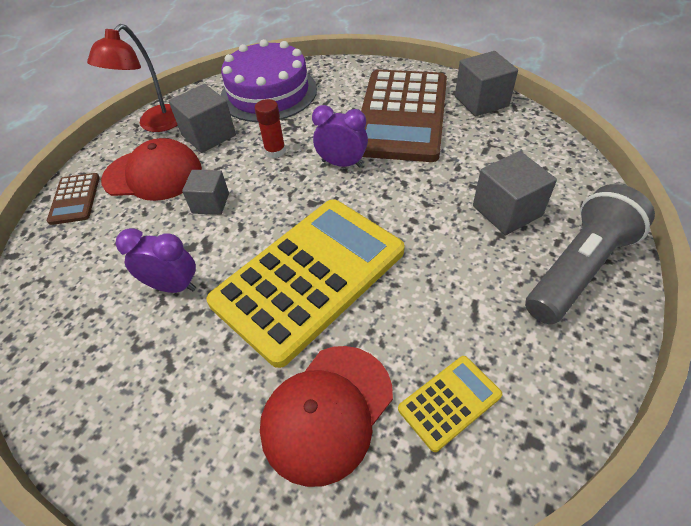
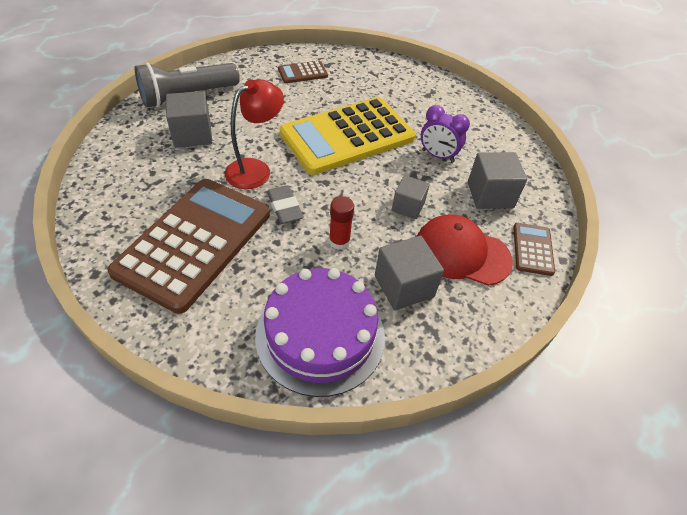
camera: 170 degrees left, 0 degrees up
(155, 124) = (466, 327): red lamp -> red lamp (255, 169)
(327, 412) = (360, 84): red cap -> none
(342, 164) = (284, 207): purple clock -> grey eraser
(449, 402) = (302, 73): yellow calculator -> brown calculator
(481, 101) = (104, 232): grey cube -> grey cube (490, 195)

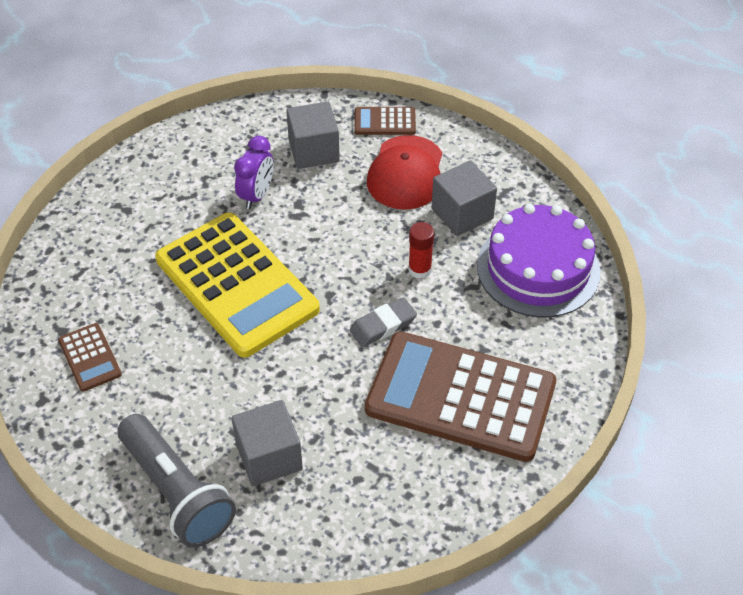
camera: 95 degrees left, 0 degrees up
(255, 169) = (324, 368): red lamp -> none
(408, 206) = (351, 217): grey cube -> none

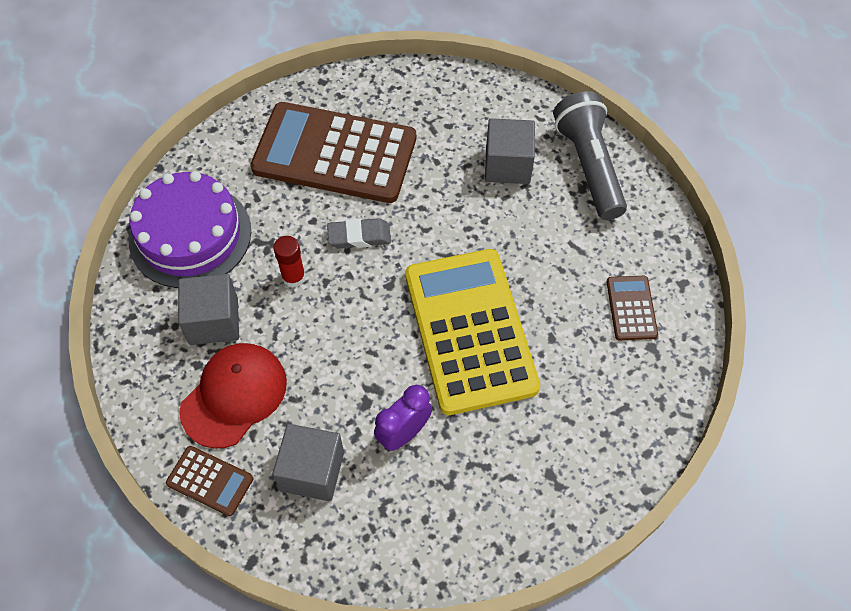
camera: 155 degrees left, 10 degrees up
(460, 397) = (335, 153): brown calculator -> brown calculator turned 150 degrees clockwise

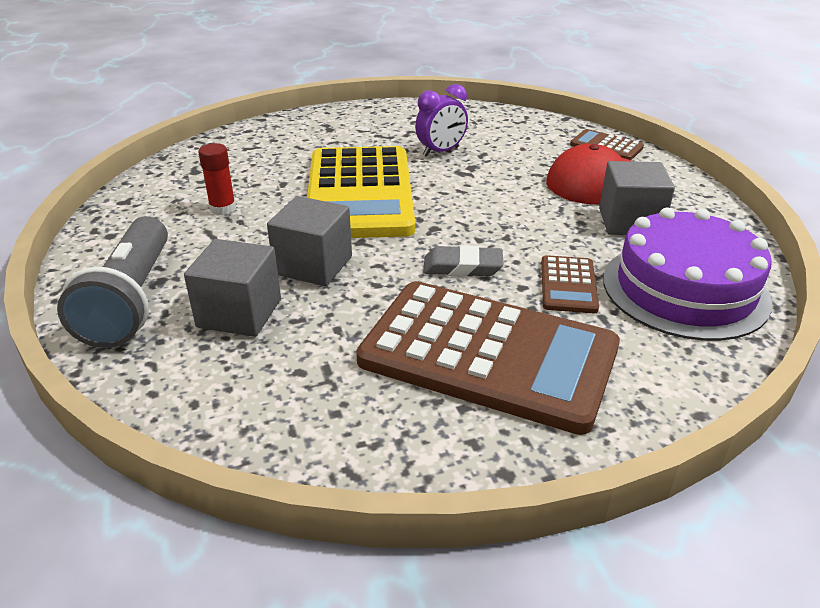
camera: 170 degrees left, 25 degrees down
(293, 277) = (544, 243): red glue stick -> red glue stick (223, 208)
(312, 471) = (520, 143): grey cube -> grey cube (313, 265)
(631, 308) = (191, 192): brown calculator -> brown calculator (568, 285)

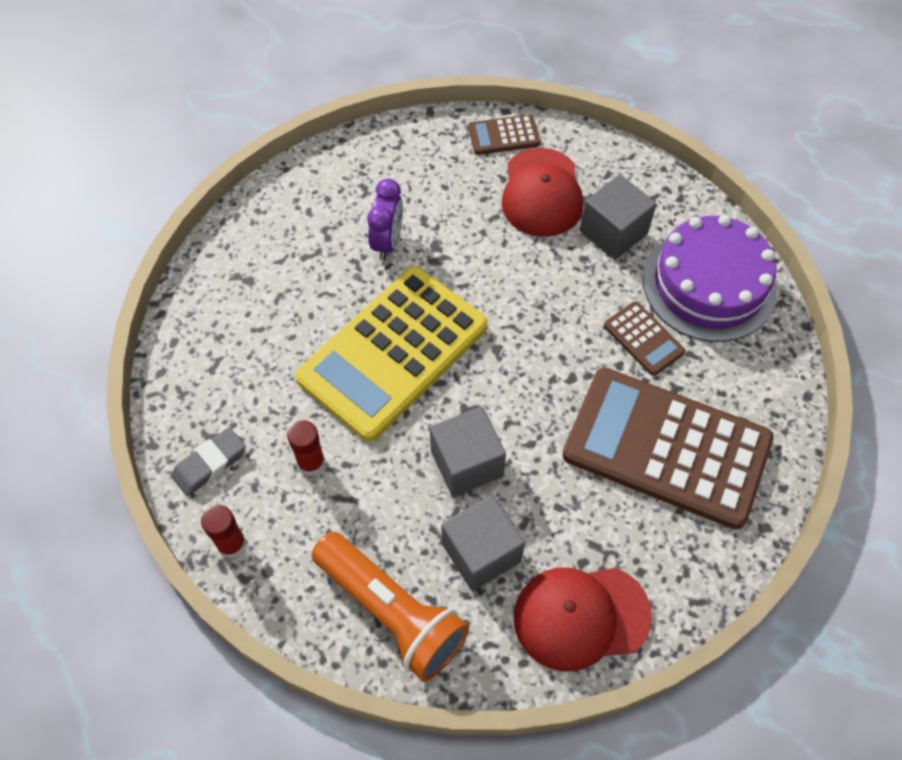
camera: 45 degrees left, 25 degrees up
(117, 213) = (231, 544): none -> red glue stick
(132, 300) = (392, 612): grey flashlight -> orange flashlight
(240, 401) = (581, 616): none -> red cap
(359, 193) = (393, 352): yellow calculator -> yellow calculator turned 90 degrees clockwise
(462, 267) = (563, 377): grey eraser -> grey eraser (210, 464)
(488, 355) = (666, 447): brown calculator -> brown calculator turned 135 degrees counterclockwise

